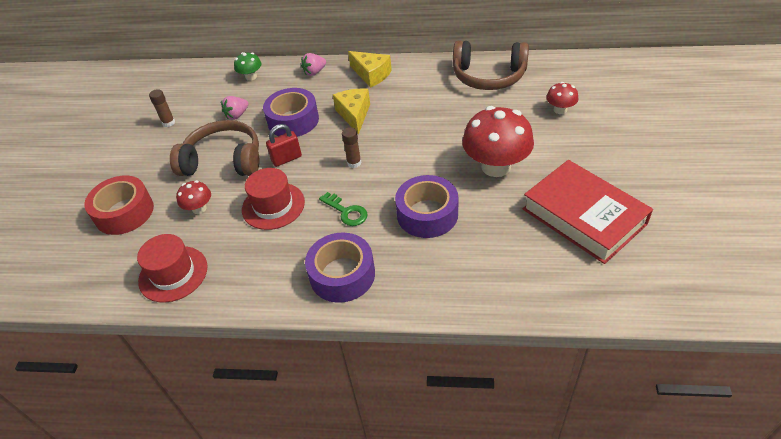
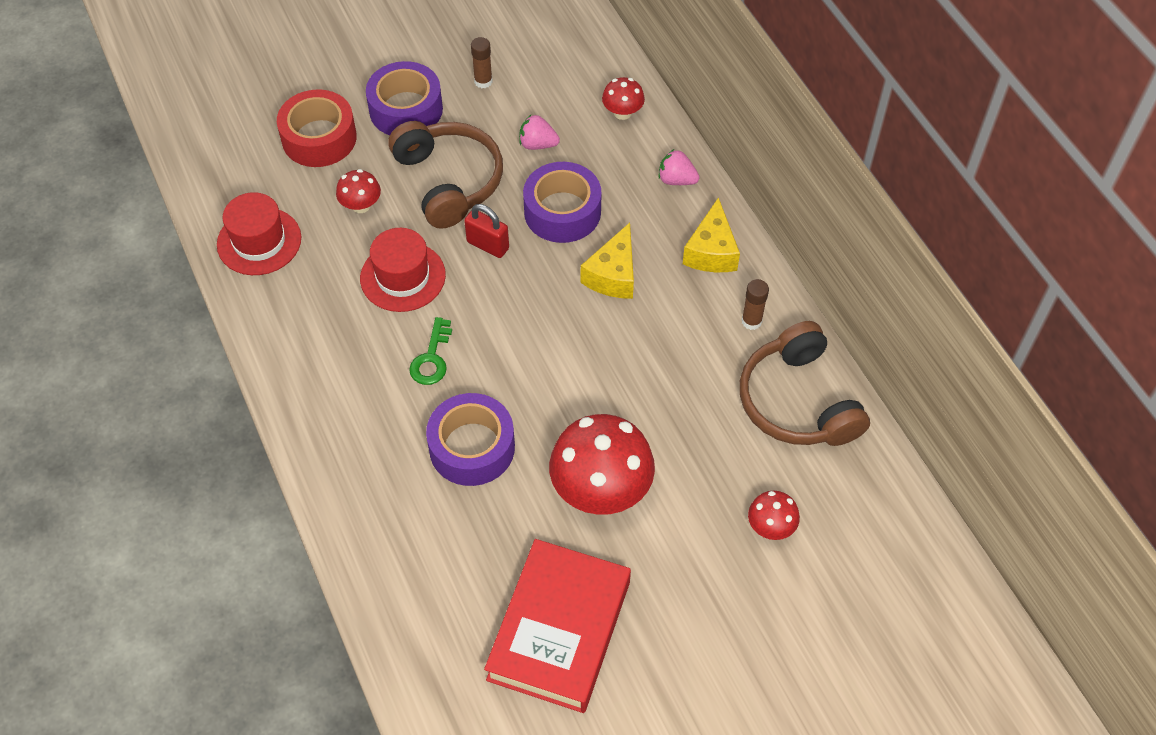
camera: 55 degrees right, 10 degrees up
(251, 77) = (622, 112): green mushroom -> red mushroom
(342, 275) = (334, 404): purple tape -> purple tape (406, 109)
(354, 115) = (613, 275): yellow cheese -> yellow cheese turned 150 degrees clockwise
(354, 163) = (520, 322): brown glue stick -> brown glue stick (751, 321)

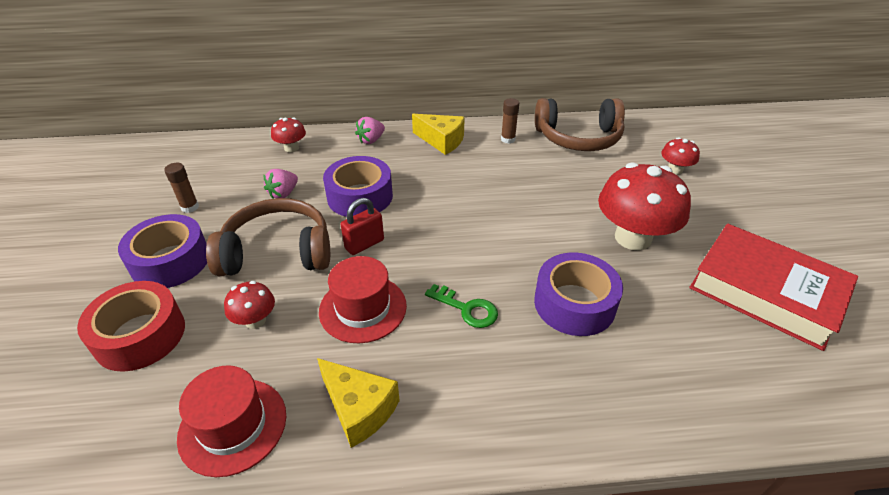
camera: 70 degrees left, 15 degrees down
(613, 275) = (436, 186): yellow cheese -> yellow cheese (359, 409)

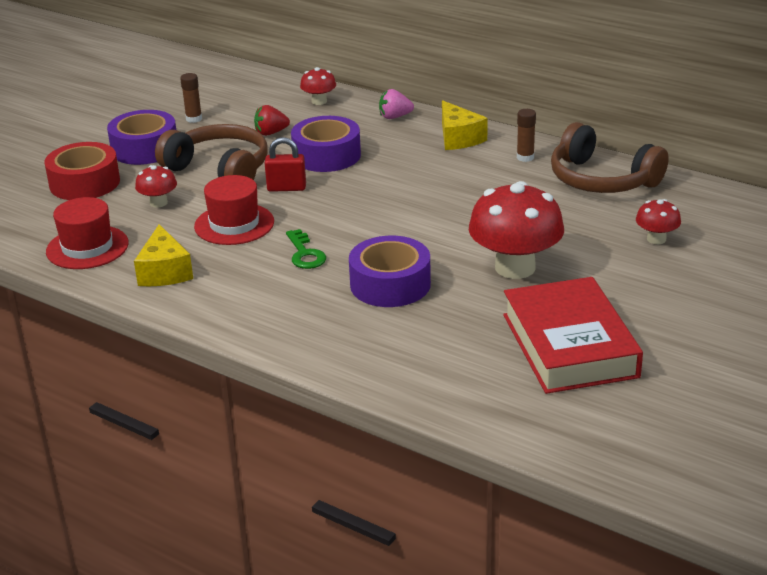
camera: 40 degrees right, 10 degrees down
(283, 193) = (271, 133): pink strawberry -> red strawberry

